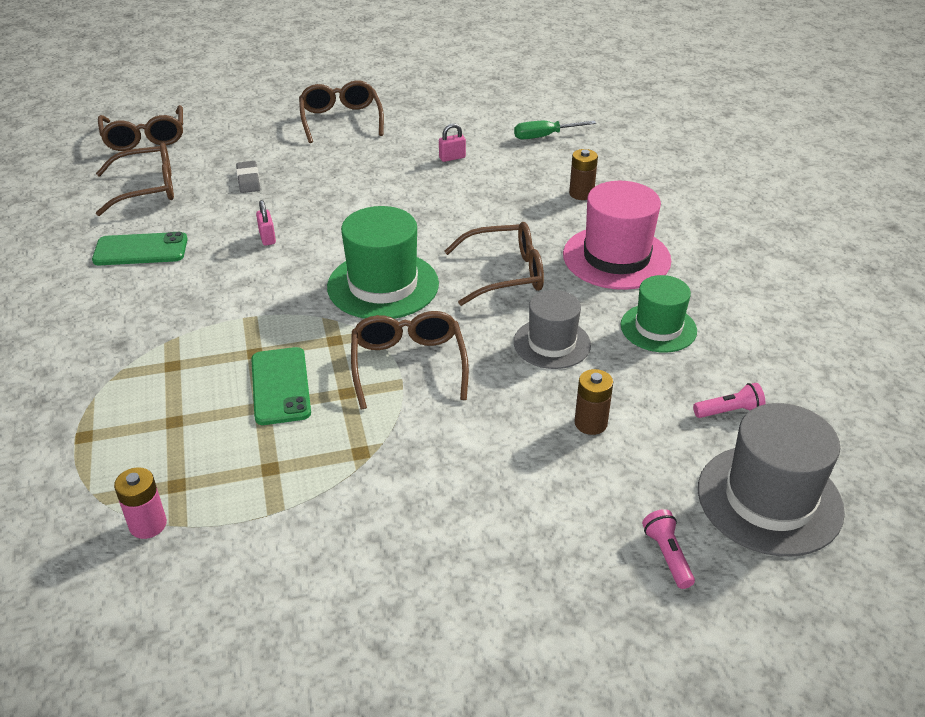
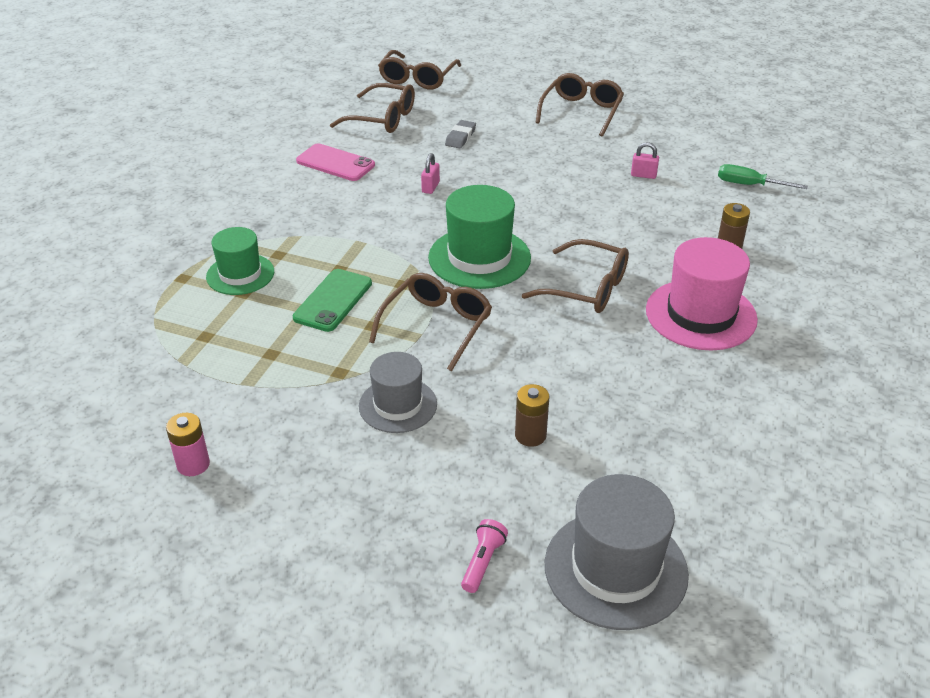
camera: 35 degrees right, 0 degrees up
(141, 250) = (335, 163): green phone -> pink phone
(148, 524) = (166, 353): pink battery -> pink battery (193, 464)
(552, 343) = (566, 360): grey hat -> grey hat (398, 405)
(658, 328) = (673, 388): green hat -> green hat (240, 274)
(729, 411) = (660, 484): pink flashlight -> none

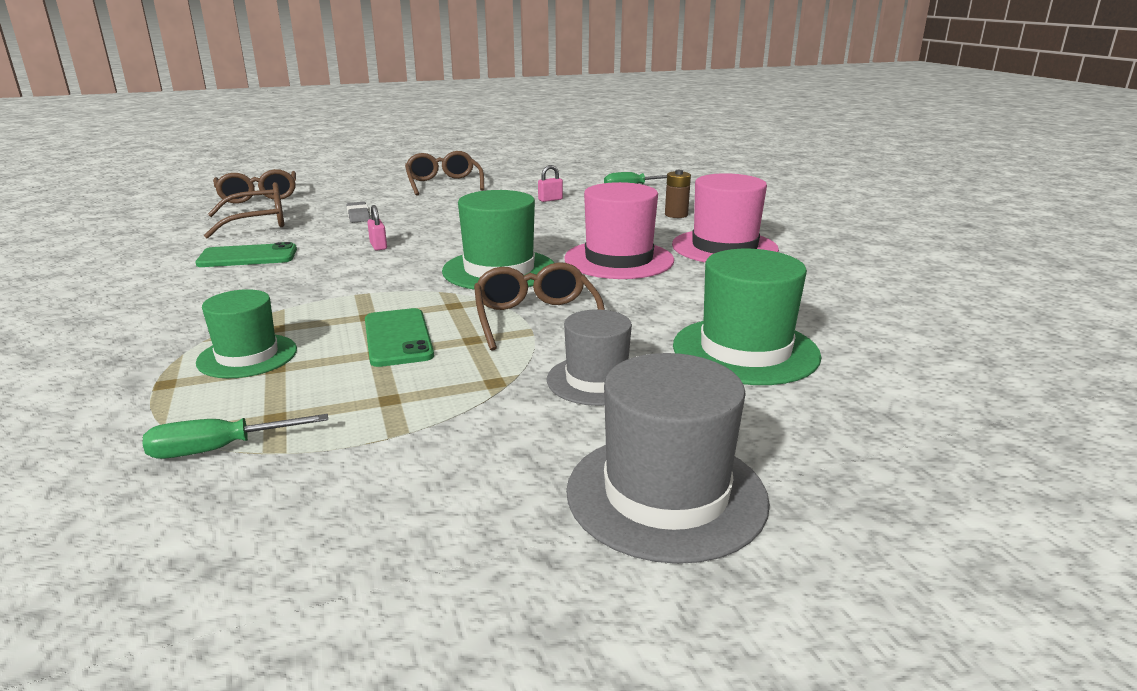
camera: 40 degrees left, 15 degrees down
(162, 346) = (219, 449): none -> green screwdriver
(193, 464) = (442, 536): pink battery -> none
(335, 163) = (248, 257): pink phone -> green phone
(482, 562) = (881, 448): pink flashlight -> none
(530, 435) = (745, 351): brown battery -> green hat
(585, 288) = (619, 260): brown glasses -> pink hat
(615, 569) = (969, 398): grey hat -> grey hat (666, 494)

